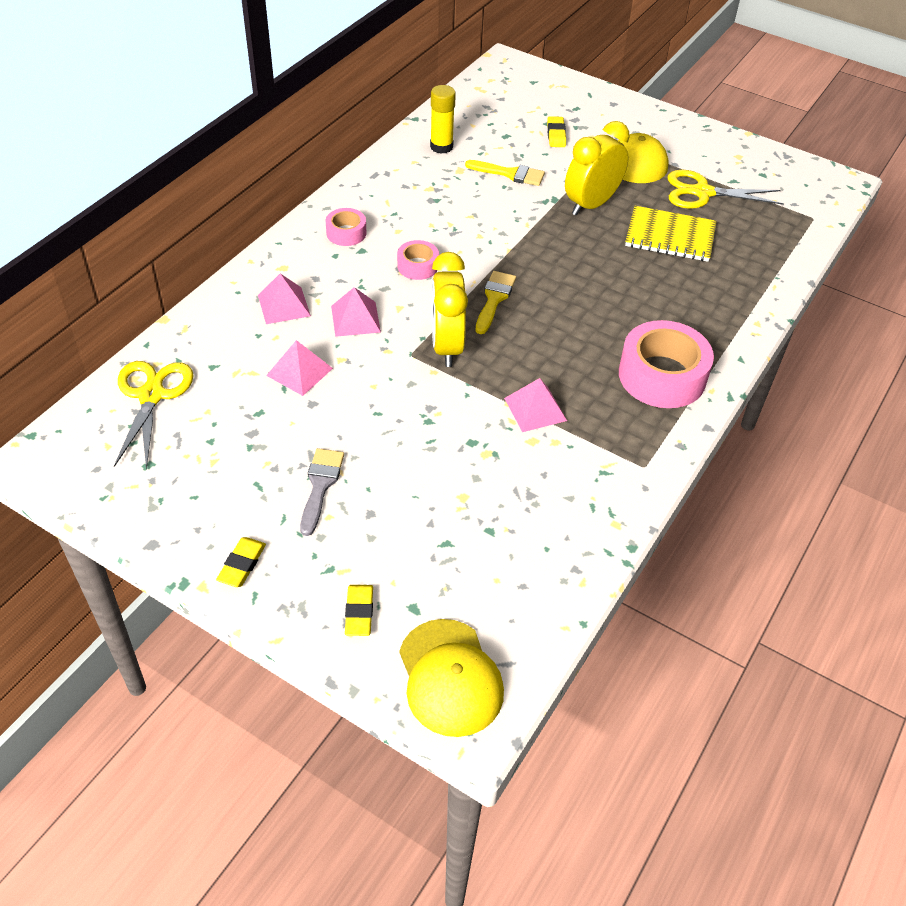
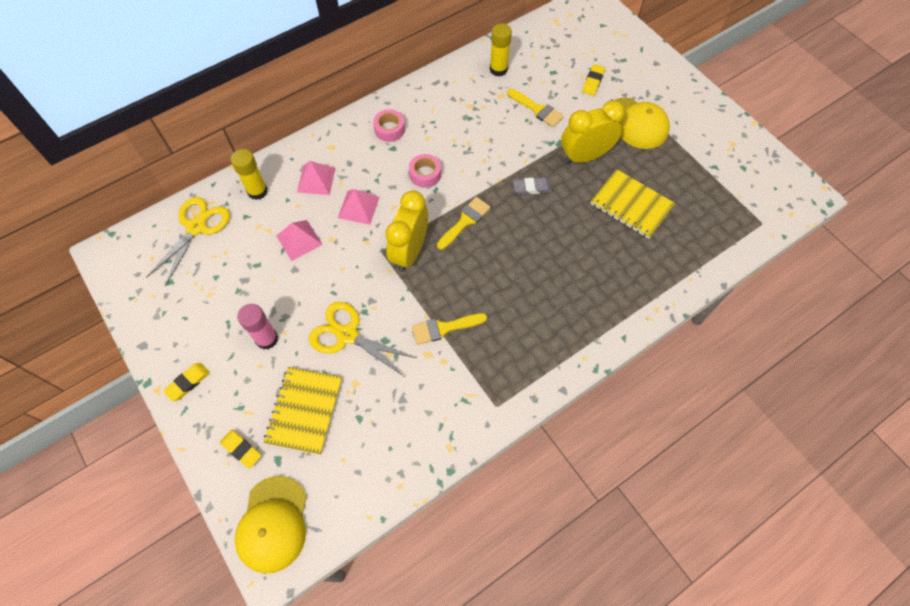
camera: 25 degrees right, 15 degrees up
(213, 336) = (257, 191): none -> yellow glue stick
(320, 485) = (267, 339): grey brush -> pink glue stick
(359, 612) = (241, 449): yellow eraser -> yellow eraser turned 75 degrees counterclockwise
(416, 545) = (304, 410): none -> yellow notebook
(535, 409) = (444, 328): pink pyramid -> yellow brush
(550, 248) = (531, 188): none -> grey eraser
(662, 376) = (553, 332): pink tape -> none
(702, 192) = (681, 171): yellow scissors -> yellow scissors (347, 335)

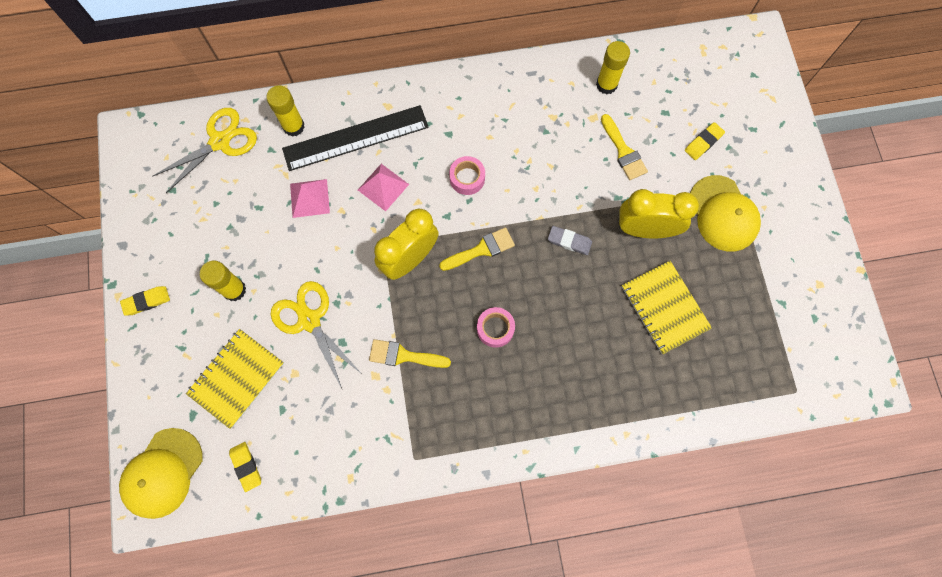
camera: 25 degrees right, 10 degrees up
(241, 449) = (165, 389): yellow eraser -> yellow eraser (246, 466)
(267, 339) = (234, 290): pink glue stick -> yellow glue stick
(316, 180) = (355, 138): pink pyramid -> black ruler
(389, 129) = (456, 110): pink tape -> pink tape (495, 329)

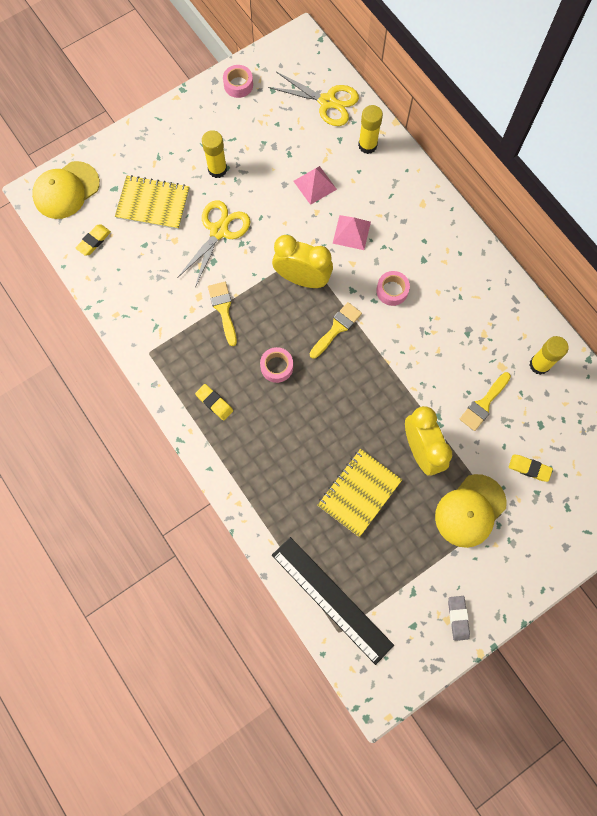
camera: 65 degrees right, 0 degrees up
(143, 222) = (238, 85): none -> pink tape
(147, 301) = (181, 118): yellow eraser -> yellow eraser (214, 403)
(162, 473) = (66, 190): yellow cap -> yellow cap turned 45 degrees counterclockwise
(355, 138) = (382, 193): black ruler -> black ruler (332, 599)
(481, 249) = (337, 328): yellow brush -> yellow brush turned 90 degrees counterclockwise
(569, 241) = (378, 393): grey eraser -> grey eraser (458, 618)

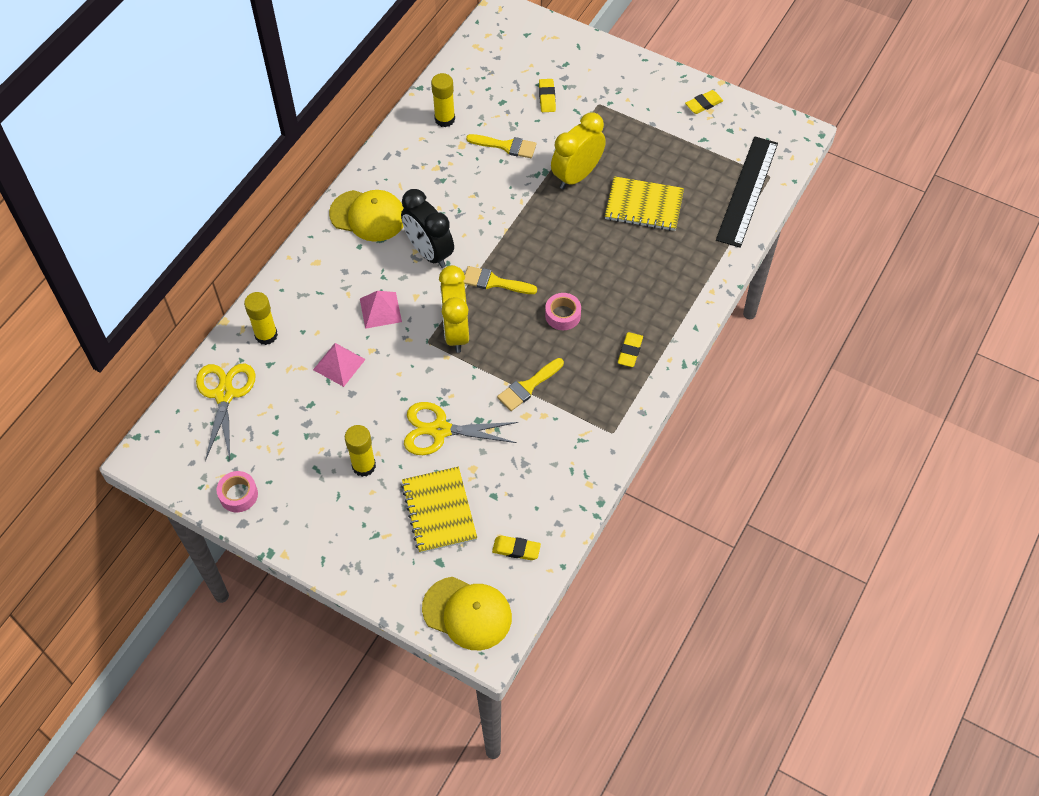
camera: 115 degrees left, 15 degrees down
(392, 291) = (429, 252): pink tape -> black clock
(458, 618) = (703, 104): grey eraser -> yellow eraser
(470, 510) = (609, 124): yellow cap -> yellow cap (368, 216)

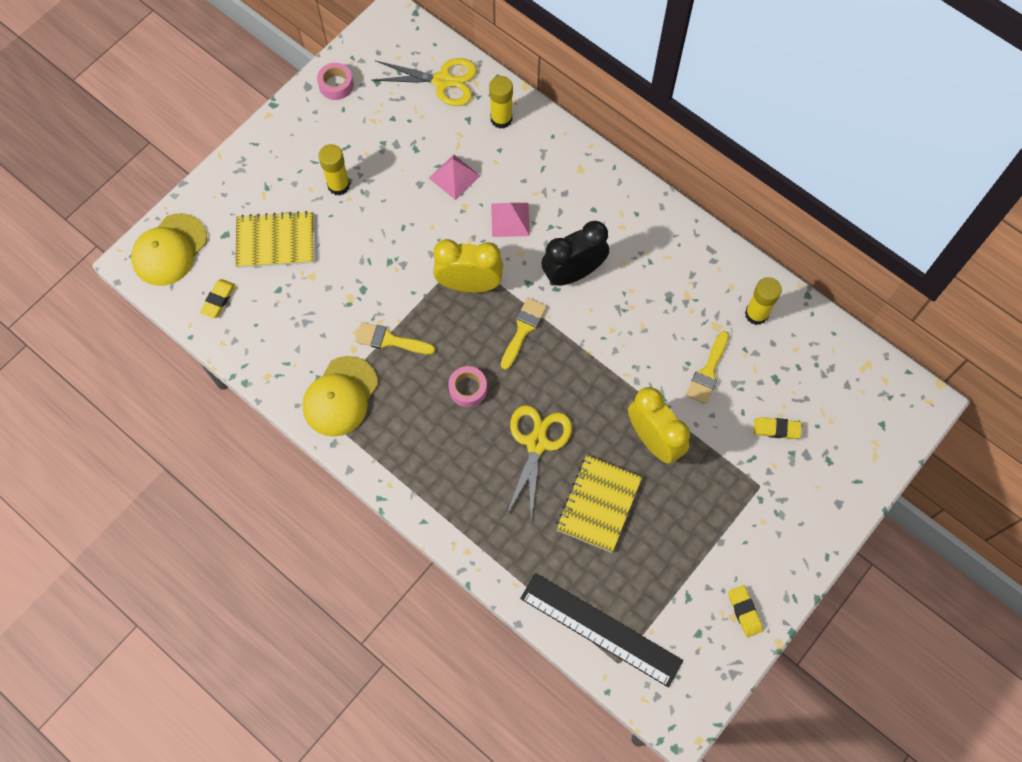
camera: 100 degrees right, 10 degrees up
(368, 216) = (631, 222): yellow cap -> yellow cap (340, 396)
(440, 430) = (360, 254): yellow scissors -> yellow scissors (537, 443)
(528, 386) = (389, 340): yellow brush -> yellow brush turned 45 degrees counterclockwise
(630, 351) = (408, 447): yellow eraser -> none

